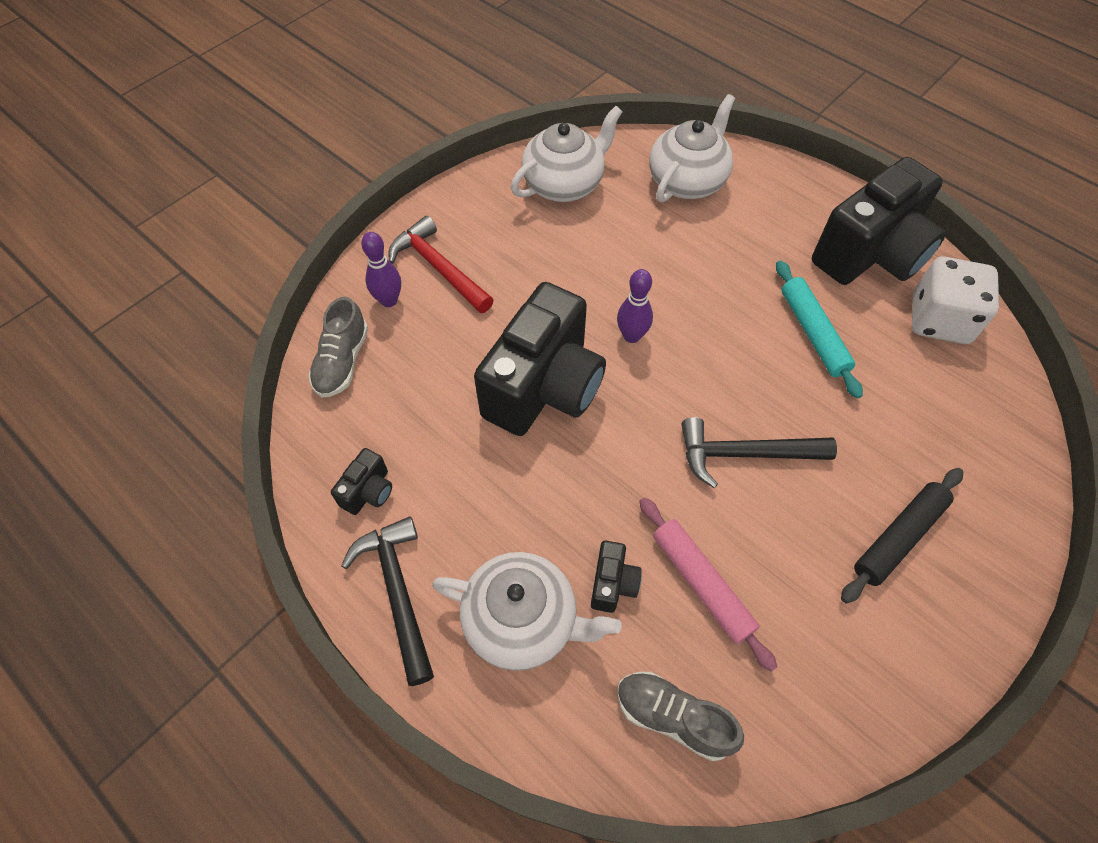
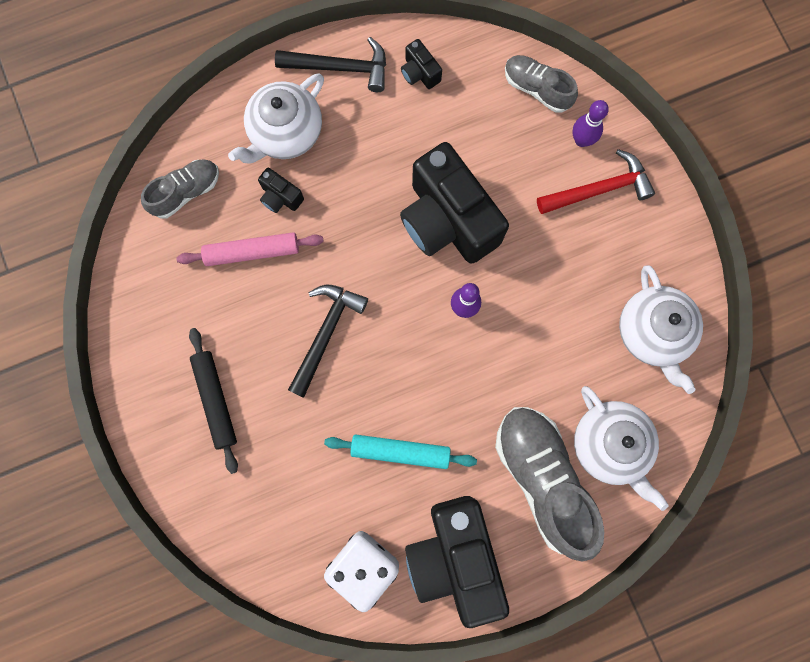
camera: 115 degrees right, 20 degrees up
(752, 216) = (543, 479): none -> grey shoe

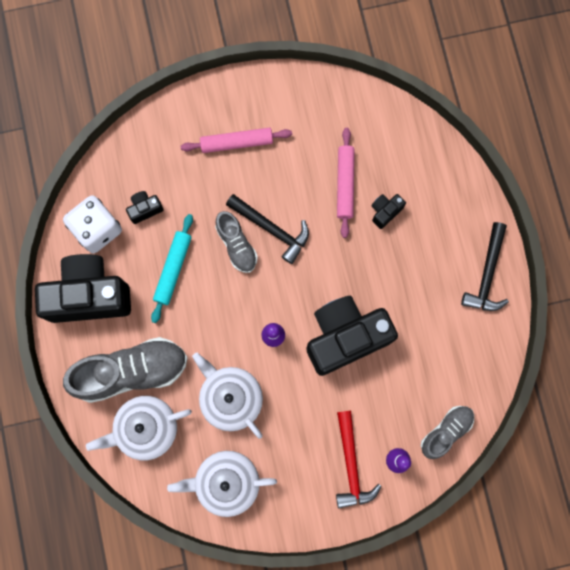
camera: 100 degrees right, 0 degrees up
(186, 192) = (400, 142): grey shoe -> grey shoe (236, 245)
(215, 400) = (236, 142): black rolling pin -> pink rolling pin
(285, 133) = (437, 223): white teapot -> white teapot (231, 398)
(419, 73) = (473, 337): black camera -> black camera (145, 209)

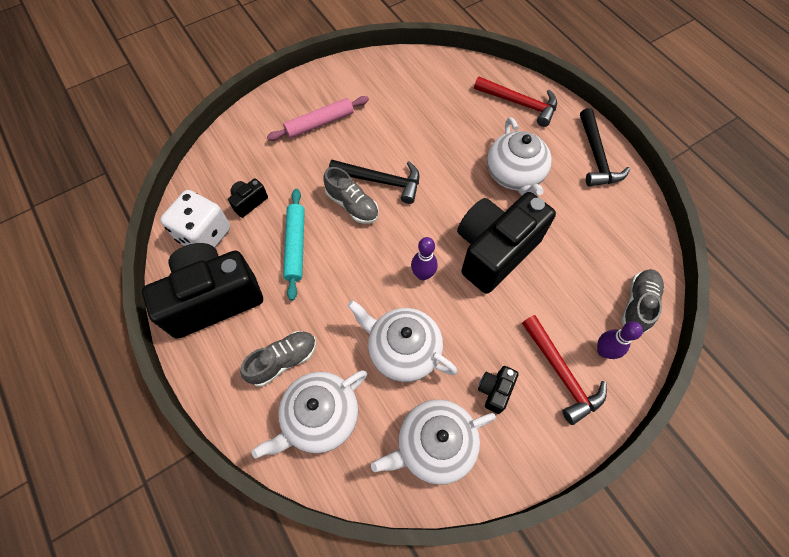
camera: 20 degrees left, 15 degrees down
(131, 371) = (283, 360): grey shoe -> grey shoe, size x0.56
(345, 184) = (433, 126): pink rolling pin -> none
(385, 212) = (479, 136): black camera -> black camera (495, 390)
(399, 266) = (514, 175): none -> white teapot
(441, 187) = (519, 103): none -> red hammer

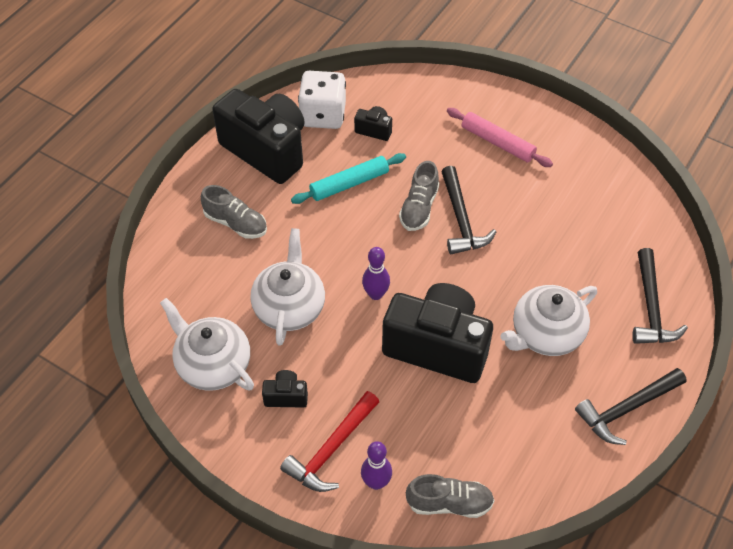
camera: 65 degrees right, 10 degrees down
(320, 417) = (199, 270): white teapot -> none
(519, 103) = (651, 307): red hammer -> black hammer

